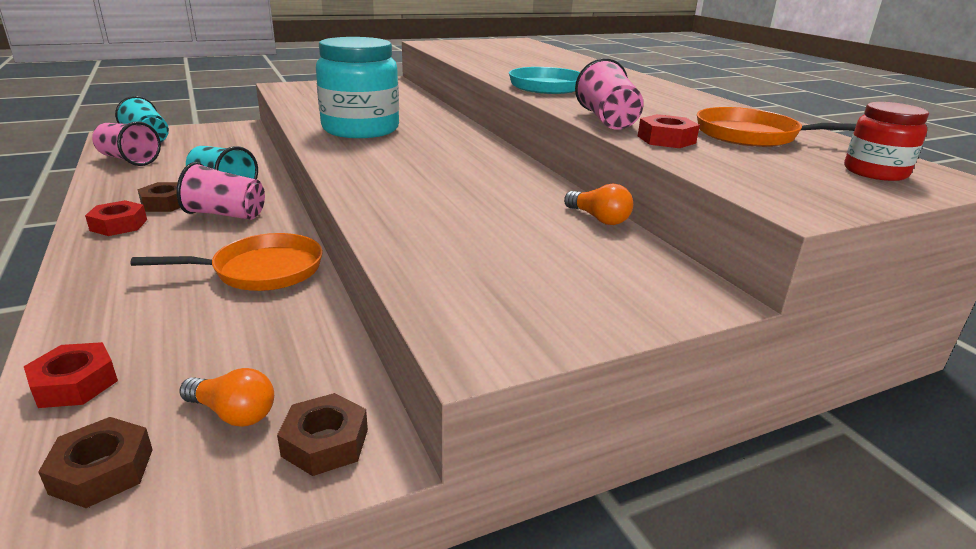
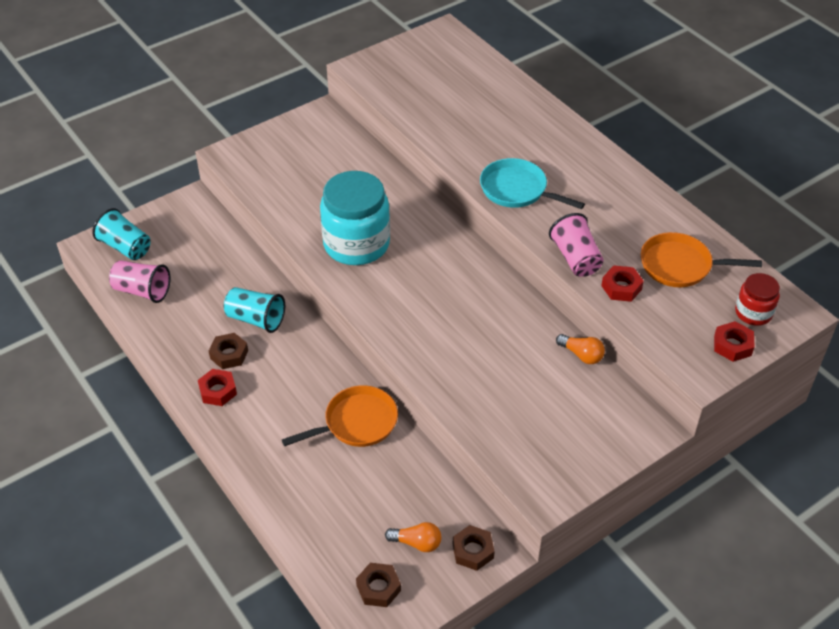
camera: 10 degrees left, 20 degrees up
(75, 384) = (319, 541): red nut -> red nut (732, 345)
(226, 214) = (286, 360): pink cup -> none

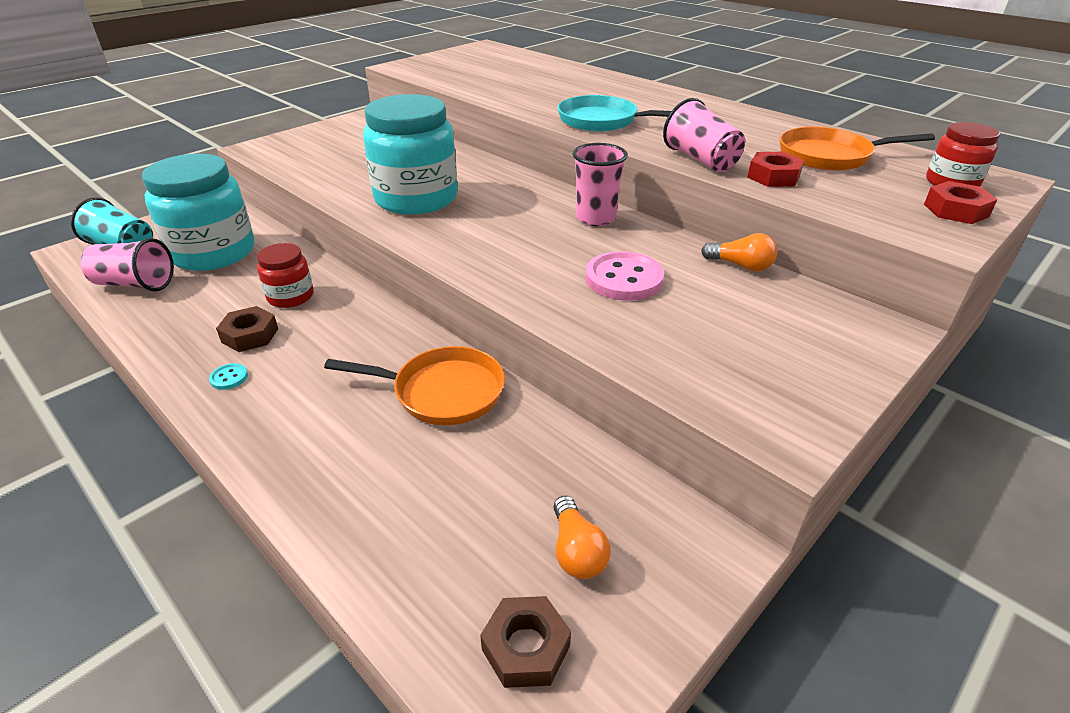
camera: 10 degrees left, 10 degrees down
(195, 262) = (213, 252): none -> turquoise jar
(218, 391) = (229, 378): red nut -> turquoise button
(256, 319) = (290, 296): turquoise cup -> red jar
(356, 423) = (442, 392): orange pan -> orange pan turned 45 degrees clockwise
(417, 543) = (576, 551): orange light bulb -> orange light bulb turned 75 degrees clockwise
(473, 551) = (677, 550): brown nut -> none
(492, 287) = (596, 218): none -> pink cup
(492, 357) = (623, 279): none -> pink button

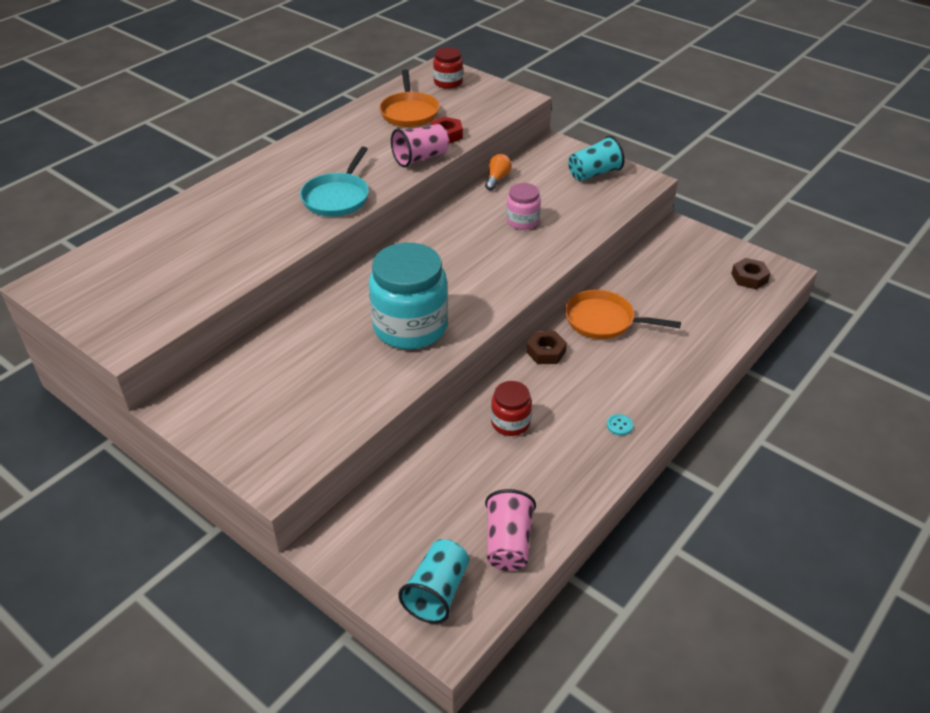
camera: 95 degrees left, 5 degrees up
(213, 252) = (441, 505): turquoise jar -> none
(250, 335) = (568, 431): brown nut -> brown nut (546, 352)
(442, 392) = (603, 321): orange pan -> orange pan turned 75 degrees counterclockwise
(576, 551) = (698, 266): orange light bulb -> none
(596, 218) = (438, 232): pink cup -> none
(623, 279) = (522, 221): pink button -> pink jar
(792, 366) = (594, 173): none -> turquoise cup
(955, 210) = (485, 88): red nut -> none

